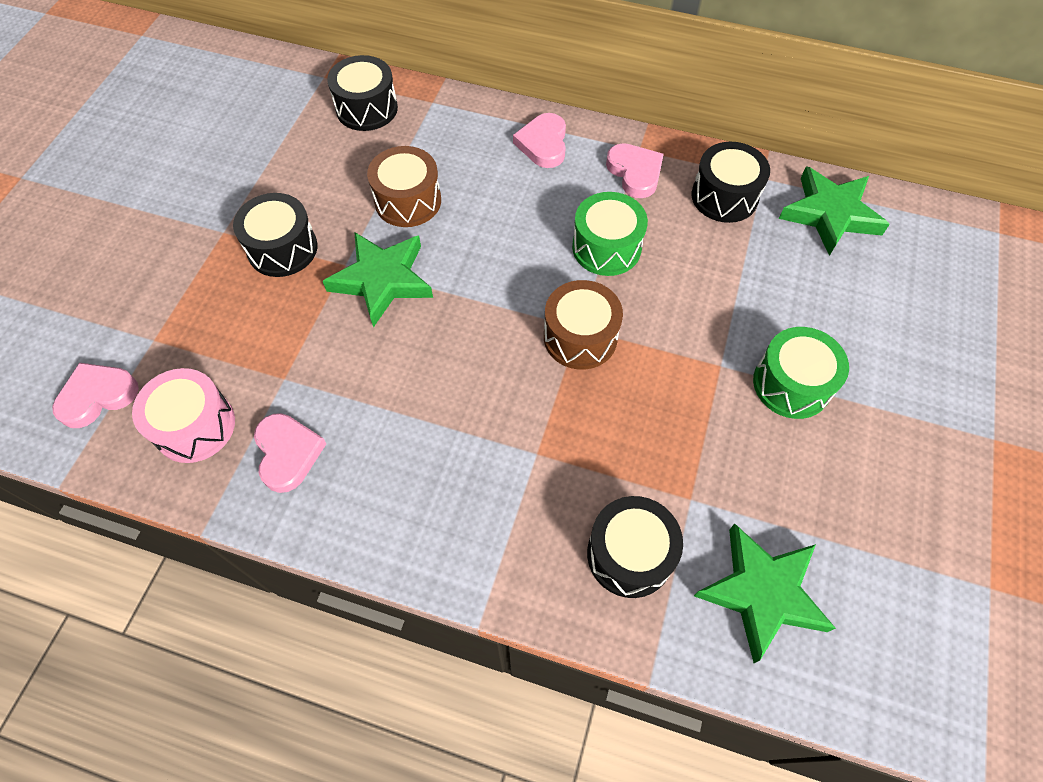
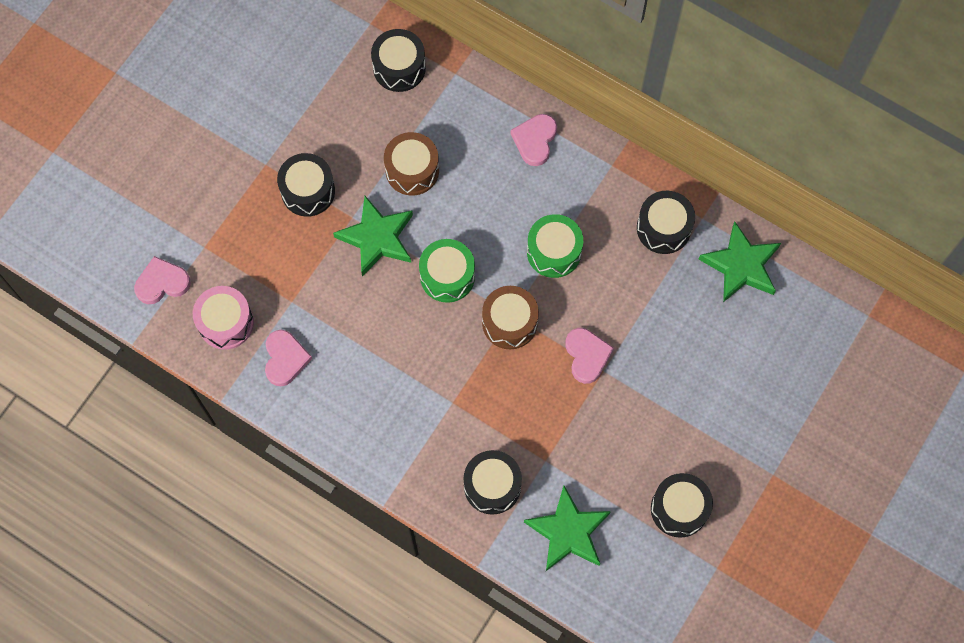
camera: 15 degrees right, 10 degrees up
(635, 173) = (600, 187): pink heart -> pink heart (587, 356)
(791, 384) = (648, 398): green drum -> green drum (447, 276)
(898, 517) = (679, 509): none -> black drum

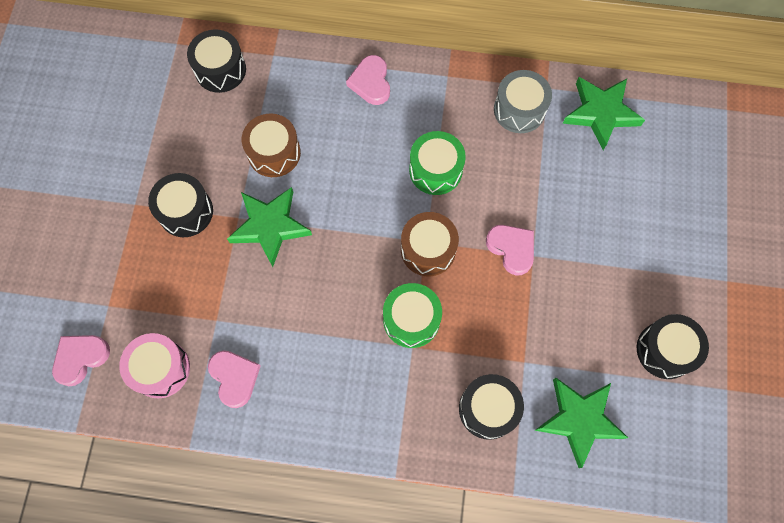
camera: 25 degrees left, 0 degrees up
(447, 276) = (351, 233): green drum -> green drum (411, 320)
(663, 228) = (519, 110): black drum -> grey drum

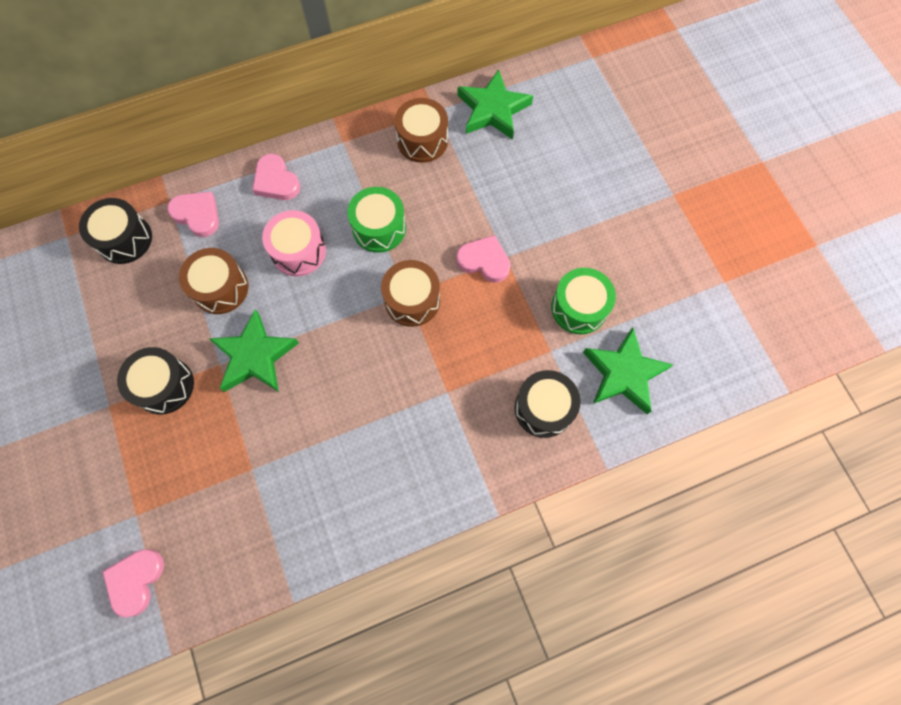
camera: 30 degrees left, 0 degrees up
(161, 369) = (223, 544): pink drum -> pink drum (299, 251)
(234, 378) = (300, 511): pink heart -> pink heart (197, 215)
(411, 320) = (432, 369): green drum -> green drum (579, 308)
(519, 110) = (422, 140): grey drum -> brown drum
(665, 350) = (658, 277): black drum -> none

